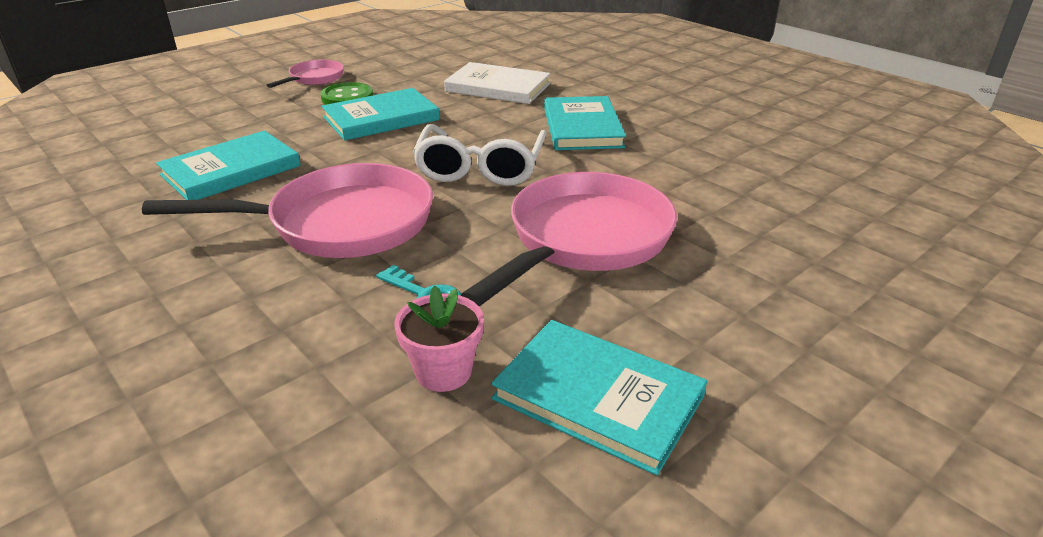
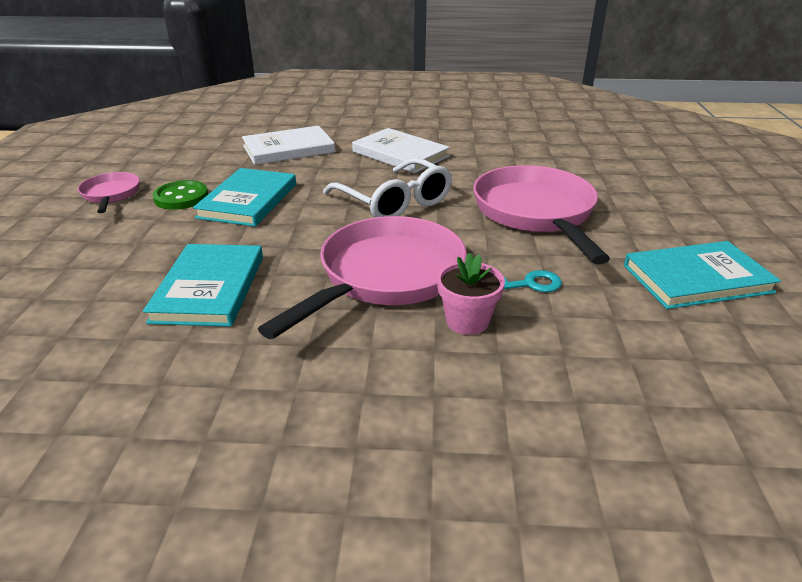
camera: 45 degrees left, 0 degrees up
(443, 372) = (622, 312): pink flower pot -> pink flower pot (467, 321)
(582, 127) = (400, 154): turquoise book -> white book

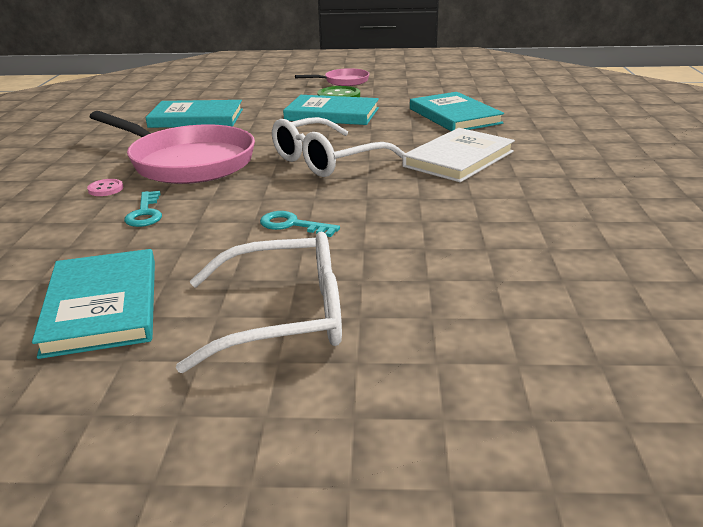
camera: 90 degrees right, 5 degrees down
(288, 149) = (454, 116): white book -> turquoise book
(467, 321) = (105, 189): pink flower pot -> pink button
(536, 213) = (292, 225): pink pan -> turquoise key
(666, 212) = (284, 317): none -> white glasses

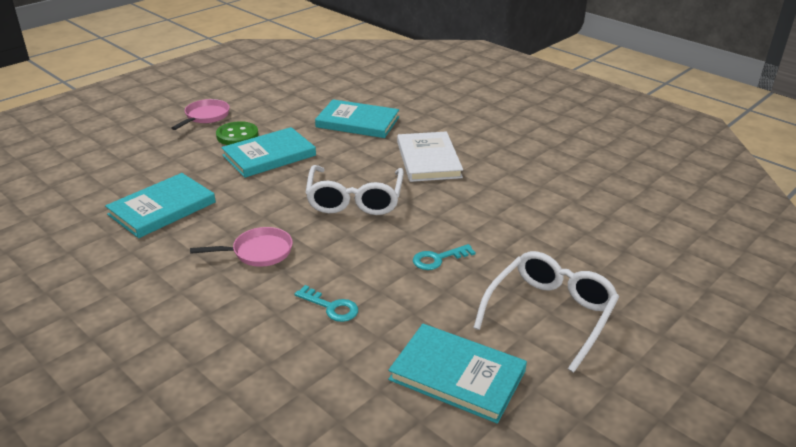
camera: 50 degrees left, 5 degrees up
(105, 189) = (252, 308): pink button -> none
(186, 162) = (258, 252): pink pan -> pink pan, size x0.50

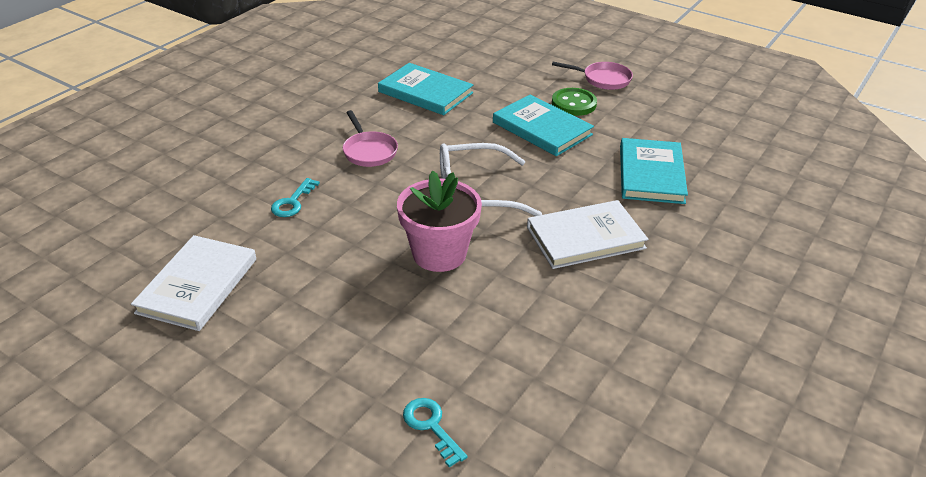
camera: 80 degrees right, 5 degrees up
(434, 225) = (439, 254): none -> pink flower pot
(438, 259) = (376, 261): turquoise key -> turquoise key (431, 426)
(457, 375) = (198, 286): turquoise book -> white book
(550, 313) = (288, 350): white glasses -> none

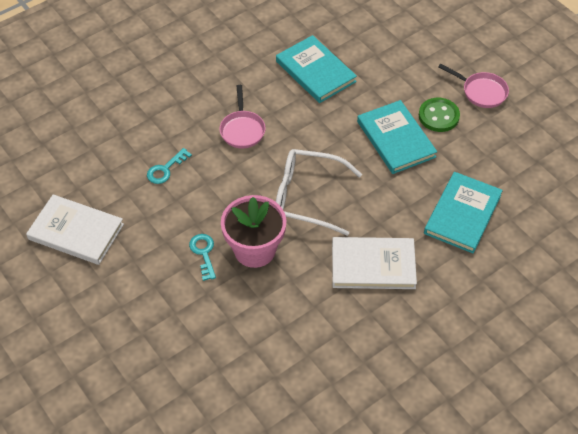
camera: 20 degrees right, 15 degrees up
(198, 286) = (76, 232): white book -> white book turned 75 degrees clockwise
(431, 426) = (190, 393): turquoise key -> turquoise key (203, 253)

